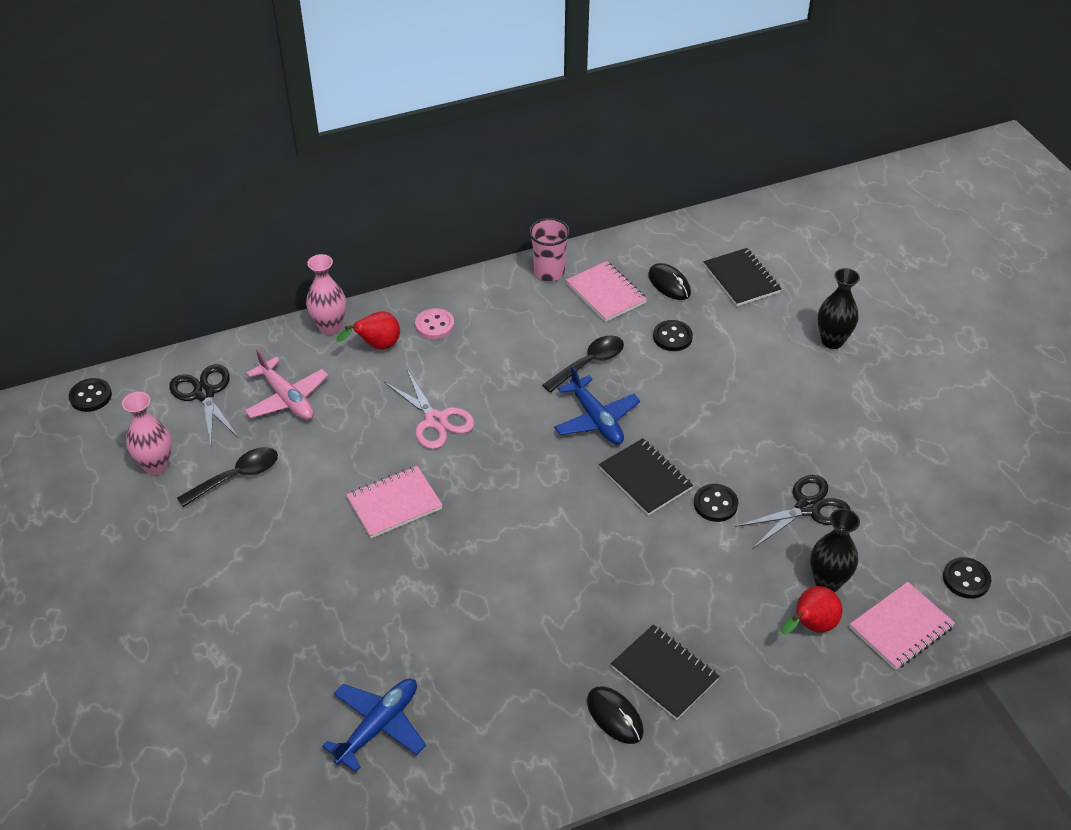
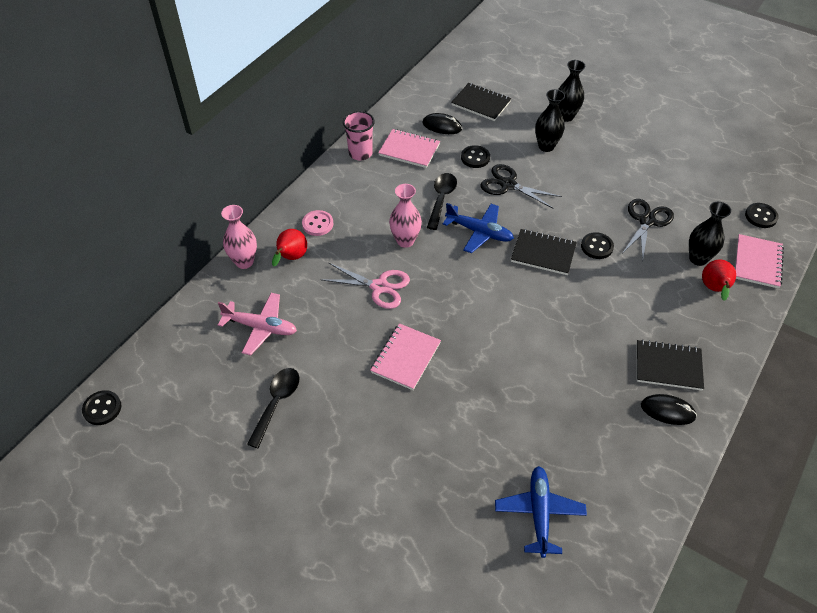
camera: 35 degrees left, 5 degrees up
(156, 465) = (206, 430): pink vase -> pink vase (405, 241)
(204, 394) = (194, 357): black scissors -> black scissors (508, 185)
(771, 364) = (546, 146): none -> black vase

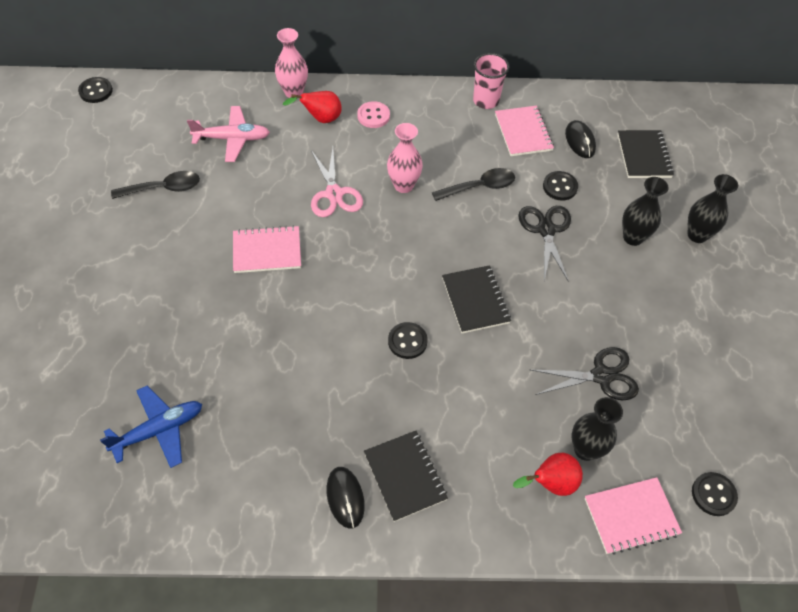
camera: 55 degrees right, 5 degrees up
(261, 327) = (232, 139): pink plane -> pink plane turned 75 degrees counterclockwise
(479, 232) = (461, 236): blue plane -> none
(597, 247) = (523, 344): black button -> black button (407, 341)

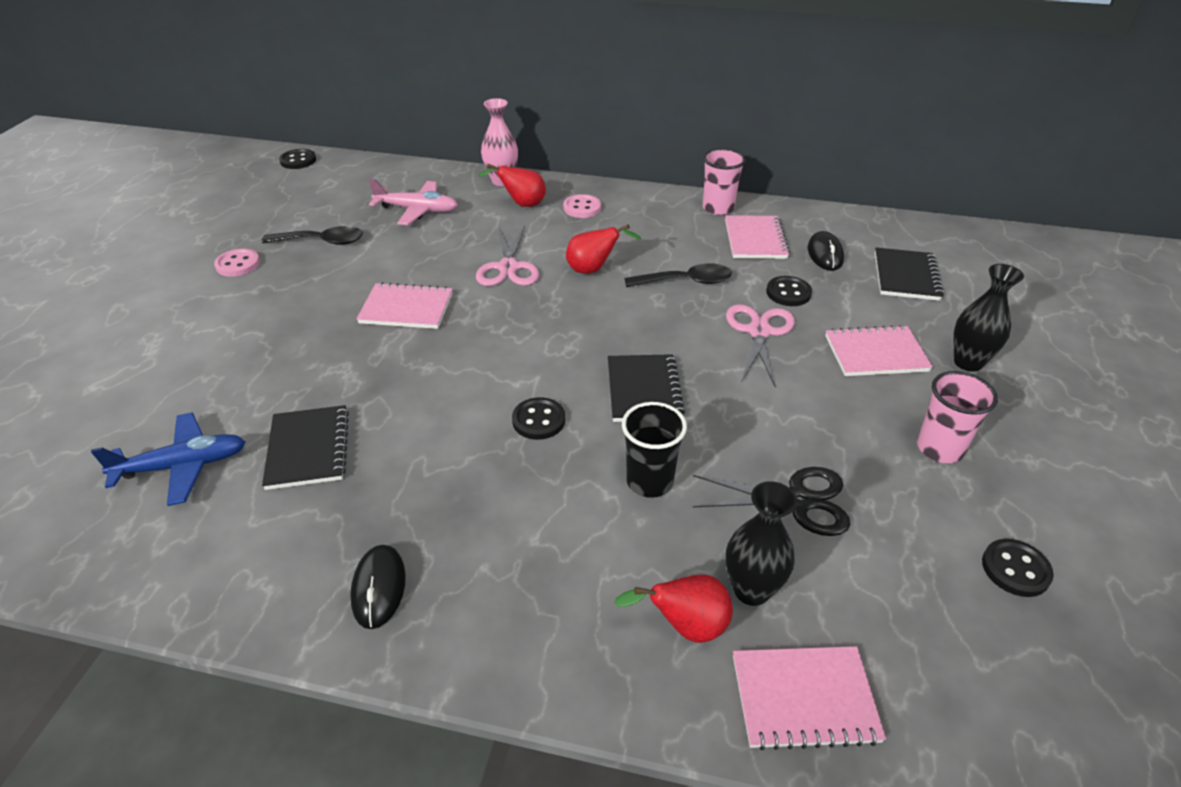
camera: 15 degrees right, 15 degrees down
(101, 226) = (238, 264): none -> pink button
(403, 185) = (593, 270): pink vase -> red pear
(405, 476) = (473, 576): black notebook -> black notebook (308, 449)
(500, 379) = (649, 481): none -> black cup
(546, 230) = (759, 332): black scissors -> pink scissors
(633, 237) = (875, 354): black vase -> pink notebook
(686, 315) = (939, 448): none -> pink cup
(713, 494) = (951, 693): black button -> black button (1015, 569)

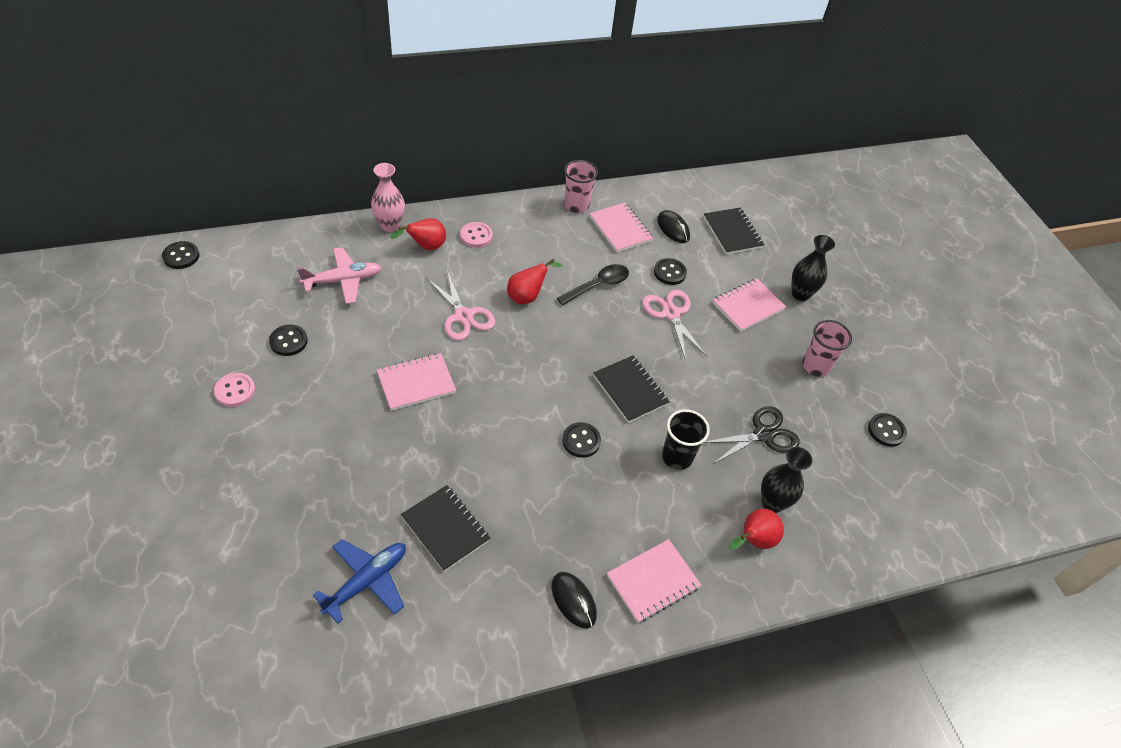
camera: 35 degrees left, 10 degrees up
(322, 241) = (288, 341): black spoon -> black button
(804, 698) = (830, 552): pink notebook -> pink notebook (653, 581)

